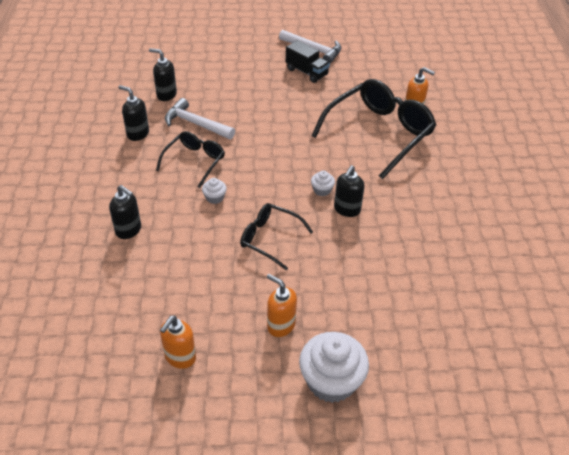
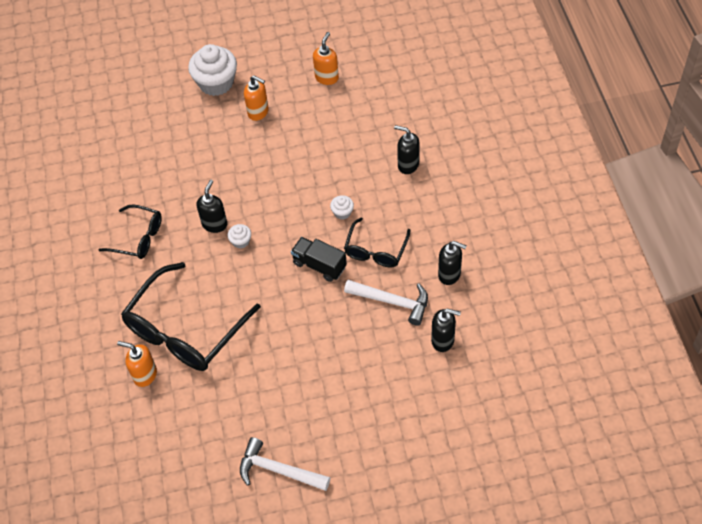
camera: 175 degrees right, 10 degrees up
(270, 239) = (280, 181): black glasses -> black glasses (137, 237)
(306, 72) = (281, 420): black truck -> black truck (319, 265)

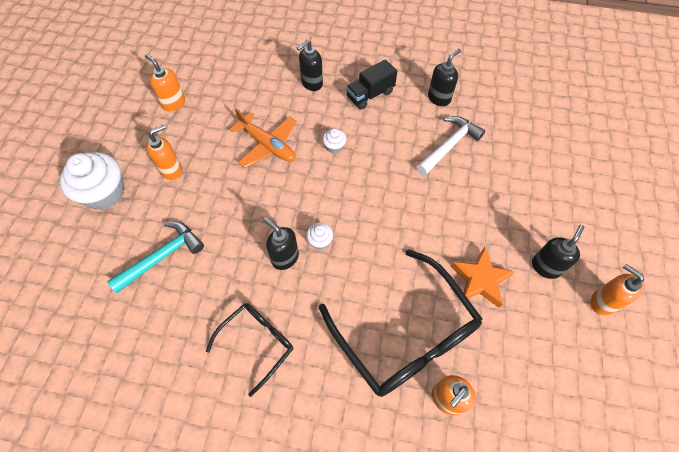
camera: 70 degrees left, 5 degrees up
(180, 147) = (162, 256): none -> turquoise hammer
(257, 369) = (480, 280): none -> orange star
(278, 470) = (602, 302): white hammer -> orange soap dispenser
(317, 164) = (268, 145): none -> orange plane
(319, 265) = (383, 185): black truck -> black truck (370, 95)
(376, 250) = (388, 137): black glasses -> none
(443, 340) = (502, 126): black soap dispenser -> black soap dispenser (546, 267)

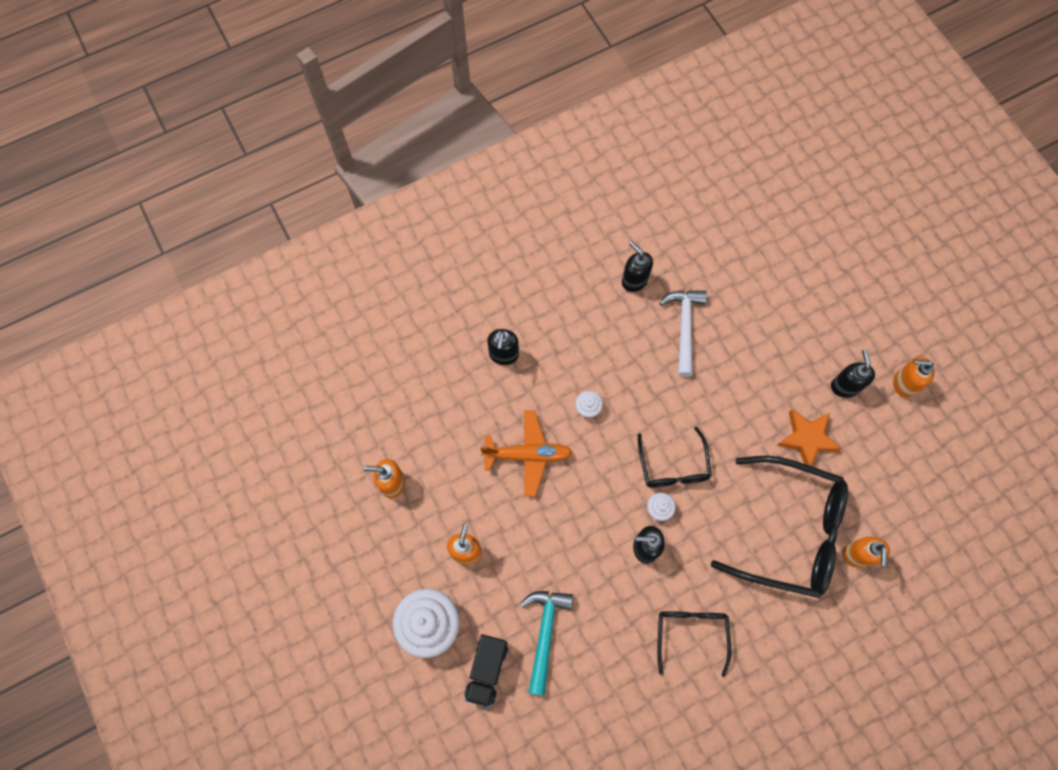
camera: 40 degrees left, 10 degrees up
(358, 221) = (673, 465): none -> black glasses
(370, 95) = (569, 325): black truck -> black truck (487, 670)
(439, 98) = (634, 280): black soap dispenser -> black soap dispenser turned 45 degrees counterclockwise

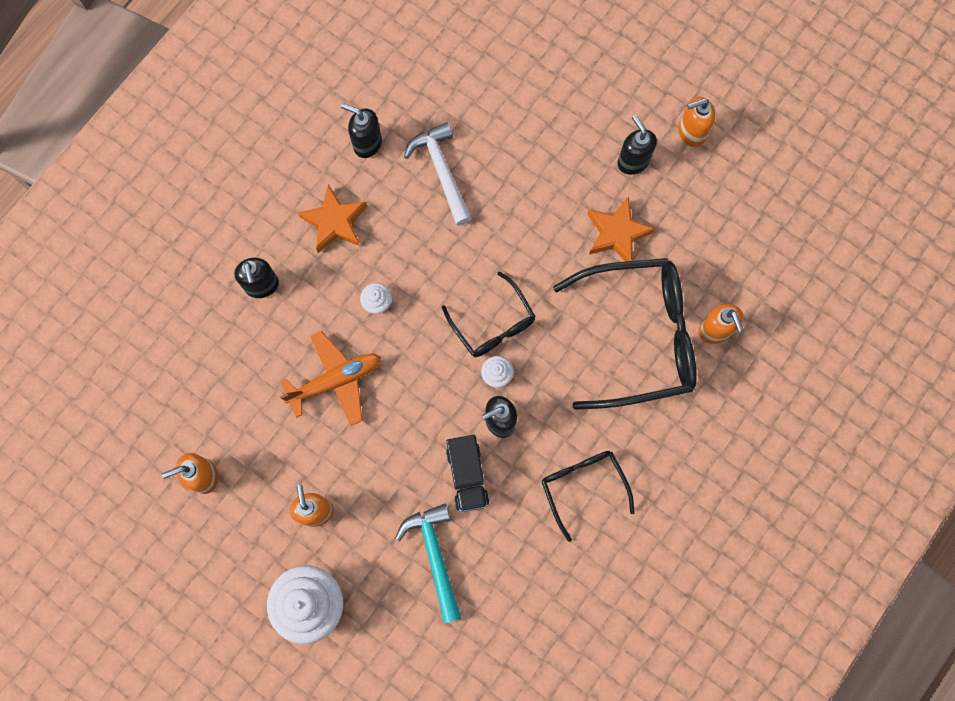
camera: 25 degrees left, 5 degrees up
(487, 670) = (391, 621): black truck -> black truck (467, 476)
(582, 330) = (335, 222): none -> orange star

